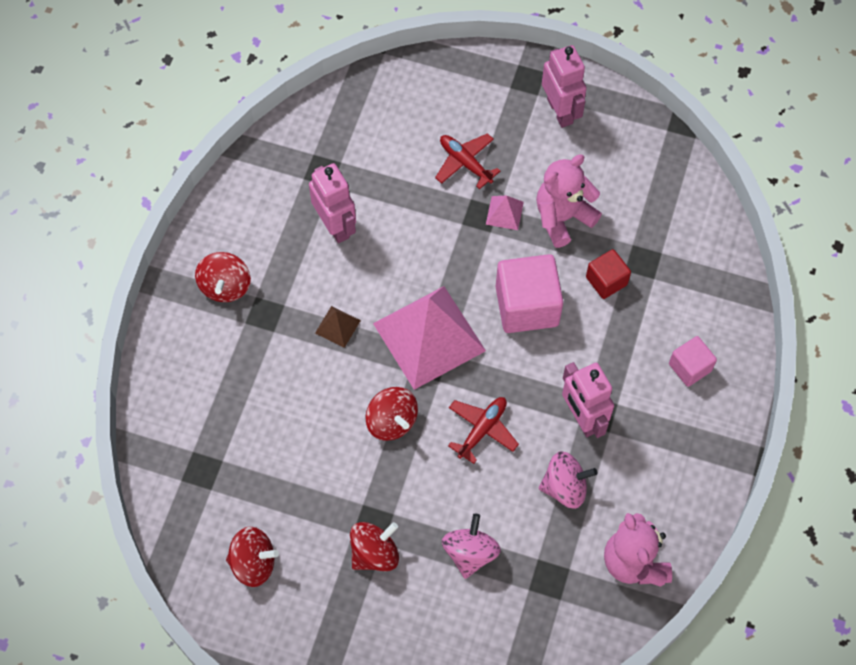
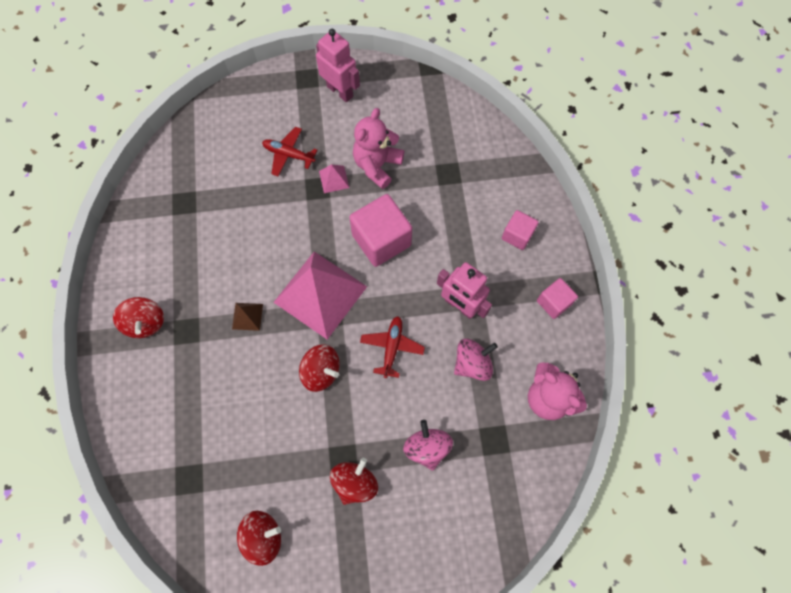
camera: 25 degrees left, 5 degrees up
(335, 226) = (212, 240): pink robot -> none
(606, 281) = (429, 198): red cube -> none
(694, 461) = (553, 302): none -> pink cube

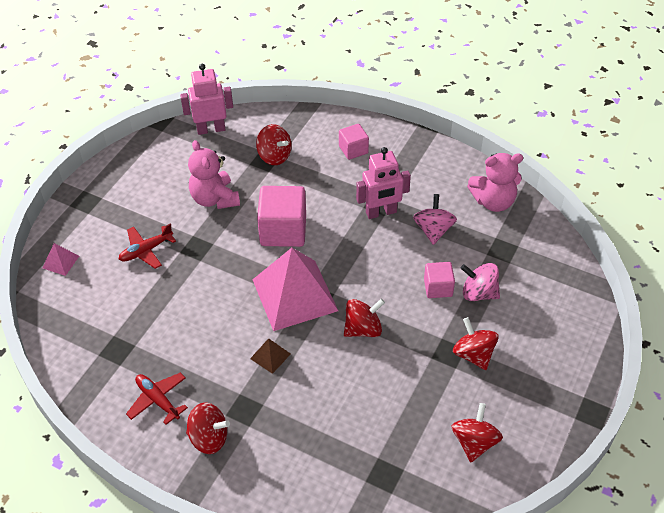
camera: 55 degrees left, 20 degrees down
(334, 179) = (199, 232): pink pyramid -> pink pyramid (60, 262)
(340, 91) = (122, 186): pink robot -> pink robot (211, 129)
(392, 347) = (380, 272): red plane -> red plane (158, 400)
(459, 178) = (274, 156): none -> red spinning top
(553, 302) = (423, 159): pink cube -> pink cube (438, 288)

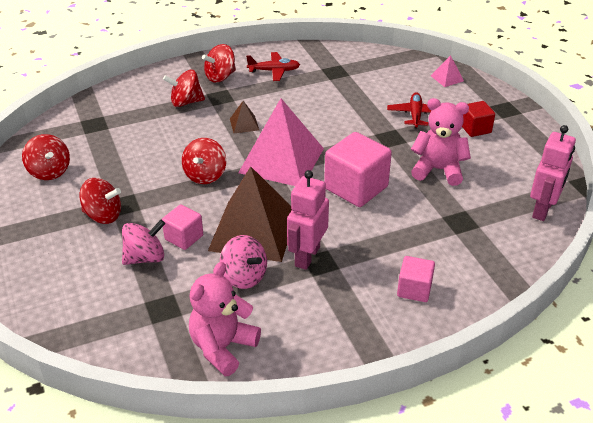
camera: 130 degrees right, 10 degrees down
(135, 205) = (475, 129): none -> red cube
(274, 156) = (460, 230): red spinning top -> red spinning top (186, 102)
(389, 255) = (253, 231): none -> brown pyramid

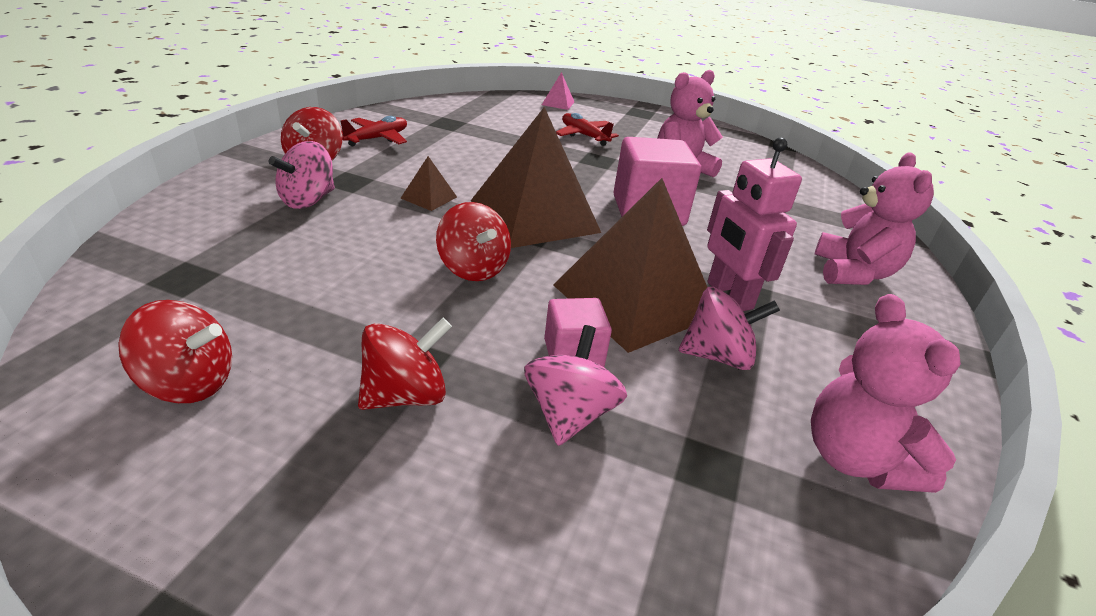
camera: 50 degrees left, 5 degrees down
(186, 102) = (308, 200): red spinning top -> pink spinning top
(281, 160) = (534, 216): pink pyramid -> brown pyramid
(414, 289) = (853, 273): pink cube -> pink teddy bear
(475, 129) = (647, 131): red cube -> none
(542, 210) = (796, 170): pink robot -> none

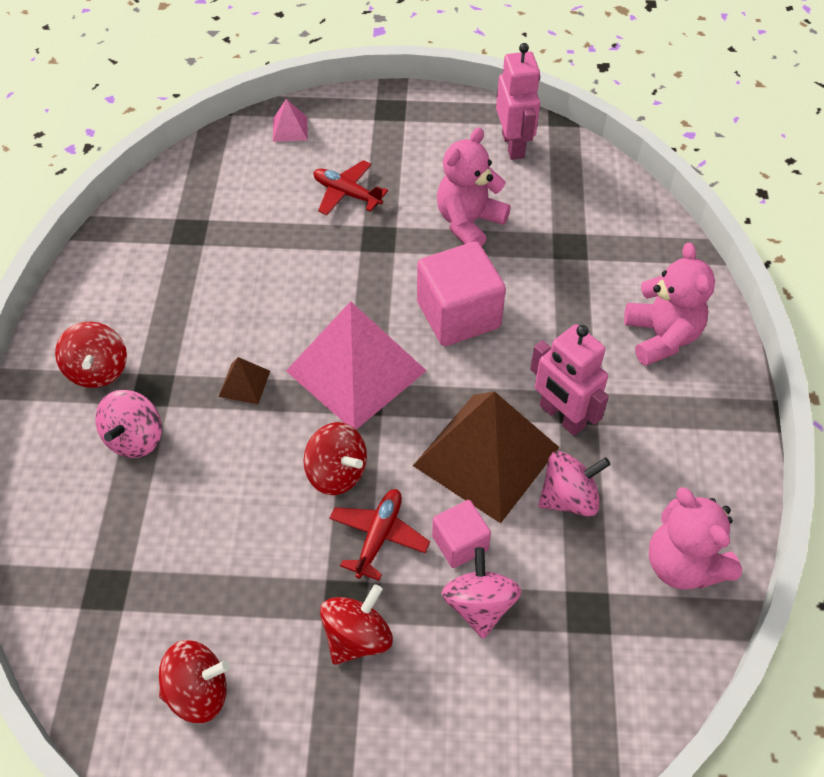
camera: 15 degrees left, 20 degrees up
(377, 139) = (134, 299): red plane -> red plane (378, 536)
(534, 216) = (356, 371): brown pyramid -> pink pyramid
(735, 146) = (513, 145): none -> pink robot

